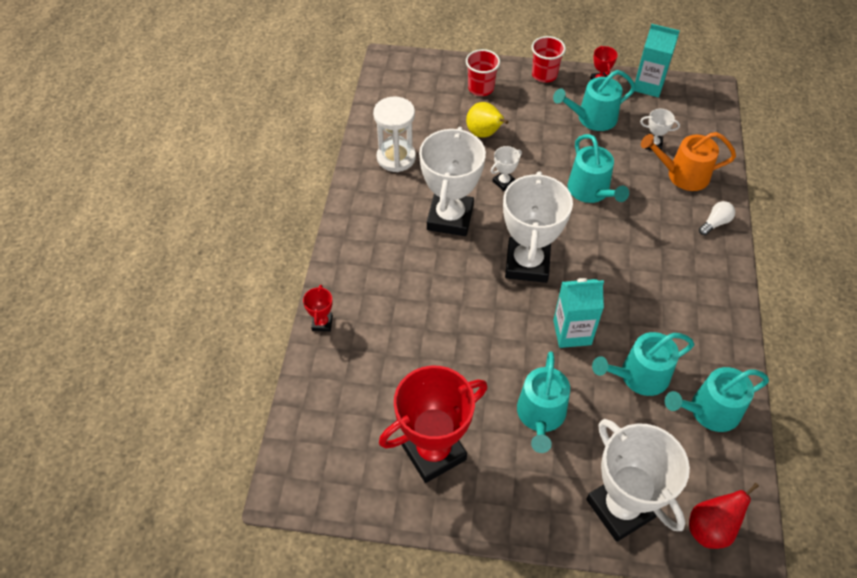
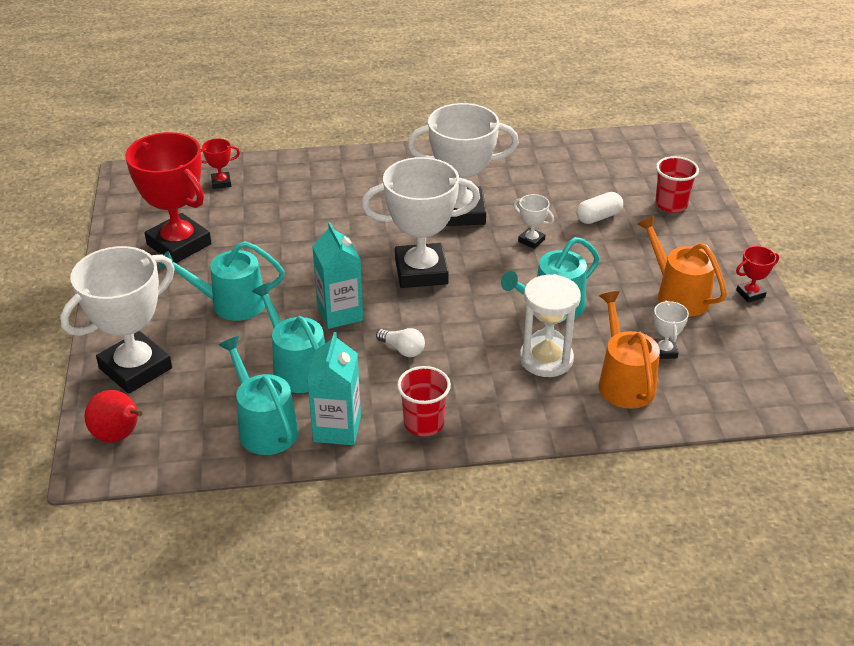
camera: 75 degrees right, 15 degrees down
(322, 323) = (301, 161): red trophy -> red trophy (221, 183)
(396, 158) = (527, 166): white hourglass -> white hourglass (546, 359)
(484, 134) = (598, 217): yellow pear -> white capsule
(544, 75) = (729, 248): red cup -> red cup (424, 423)
(592, 118) = (678, 295): turquoise watering can -> orange watering can
(648, 85) = (775, 338): turquoise carton -> turquoise carton (337, 429)
(715, 223) = (553, 417): white light bulb -> white light bulb (402, 349)

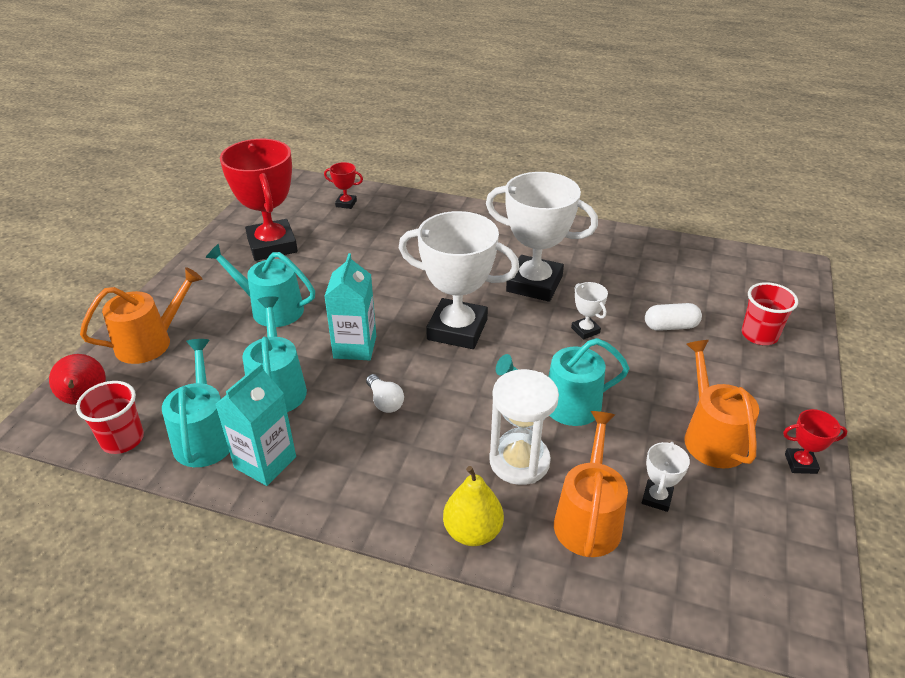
camera: 25 degrees right, 0 degrees up
(135, 368) = (150, 342): white trophy -> orange watering can
(424, 423) = (348, 487): red cup -> red cup (122, 439)
(545, 420) = (472, 532): none -> yellow pear

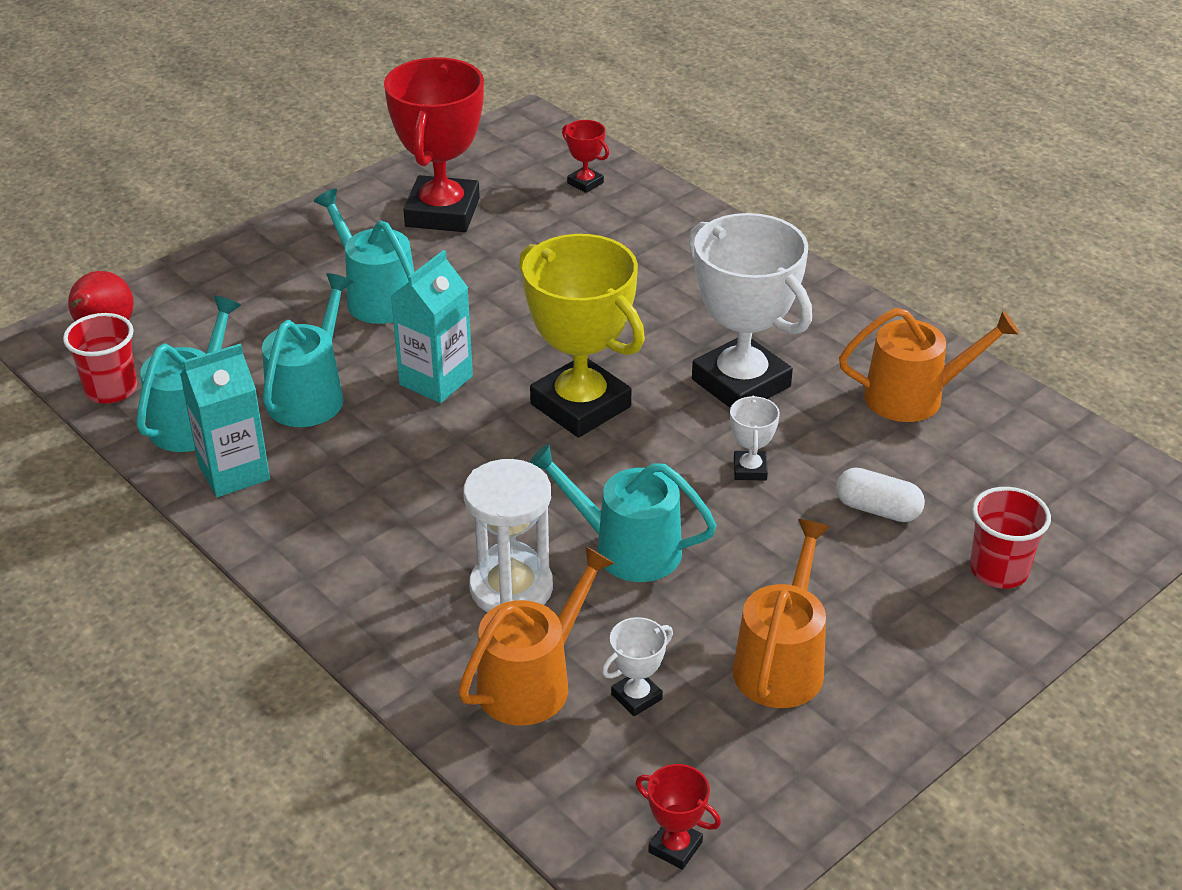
camera: 30 degrees right, 0 degrees up
(150, 342) = (213, 289): orange watering can -> orange watering can (914, 396)
(385, 402) = (416, 458): white light bulb -> none
(457, 329) = (580, 405): white trophy -> yellow trophy
(472, 532) = (390, 637): yellow pear -> none
(800, 463) = (868, 742): red trophy -> red trophy (675, 847)

